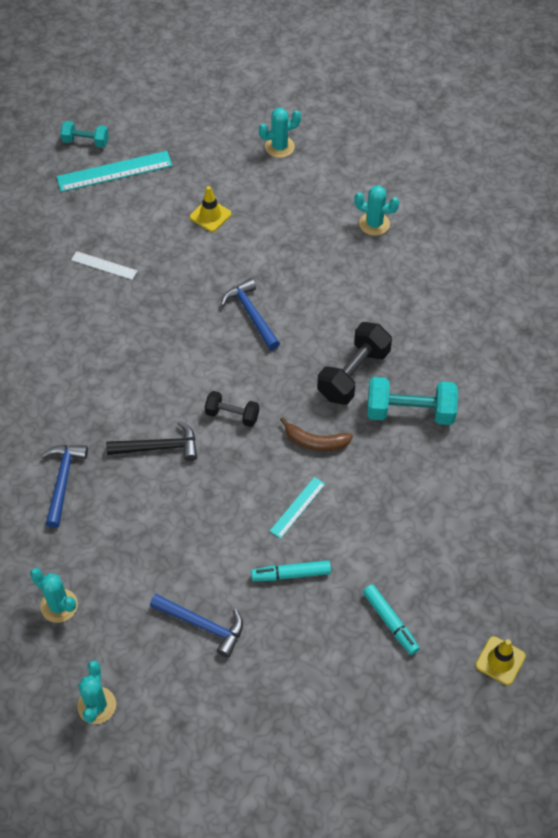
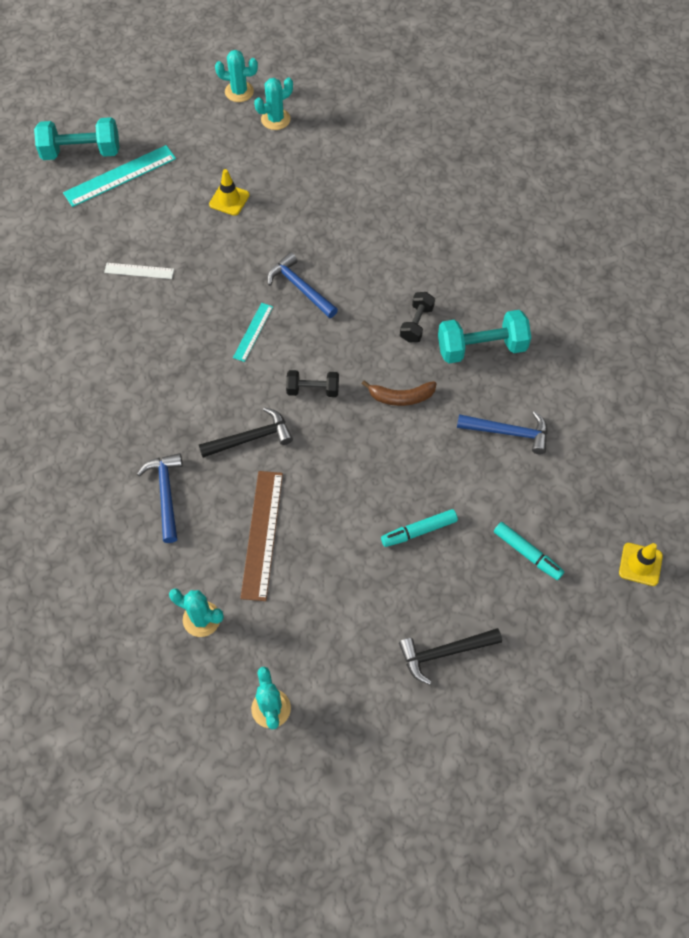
camera: 15 degrees left, 5 degrees up
(85, 141) = (81, 152): turquoise dumbbell -> turquoise dumbbell, size x1.70
(140, 540) = (262, 534): none -> brown ruler
(202, 625) = (349, 602): blue hammer -> blue hammer (508, 432)
(278, 696) = (444, 653): none -> black hammer
(297, 507) = (404, 464): turquoise ruler -> turquoise ruler (253, 332)
(353, 374) = (416, 324): black dumbbell -> black dumbbell, size x0.59
(374, 224) = (390, 175): turquoise cactus -> turquoise cactus (239, 92)

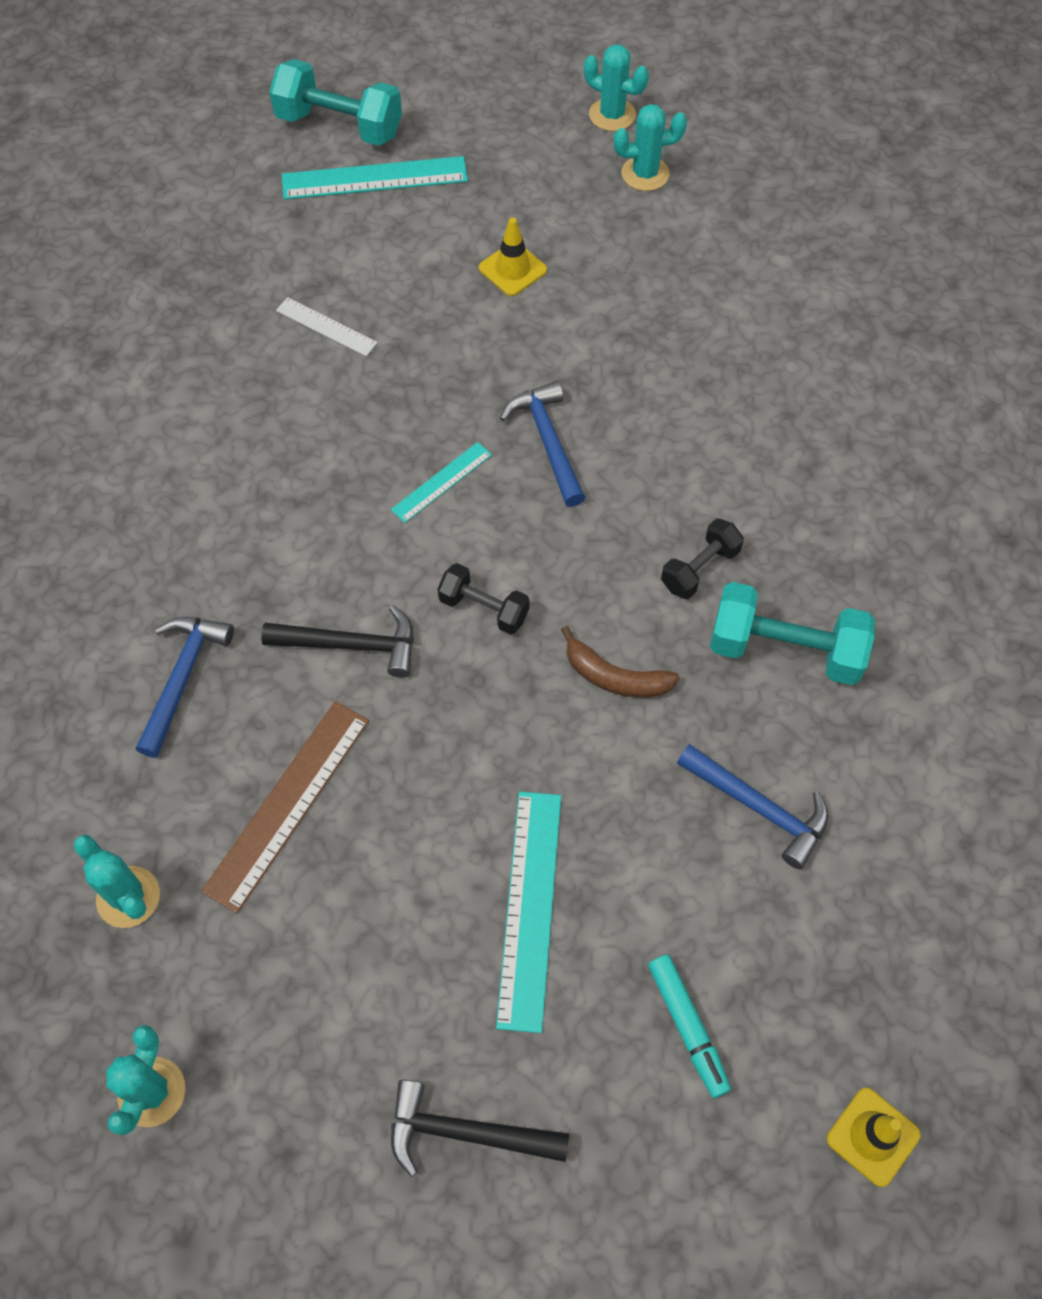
camera: 25 degrees right, 0 degrees up
(419, 531) = (530, 908): turquoise marker -> turquoise ruler

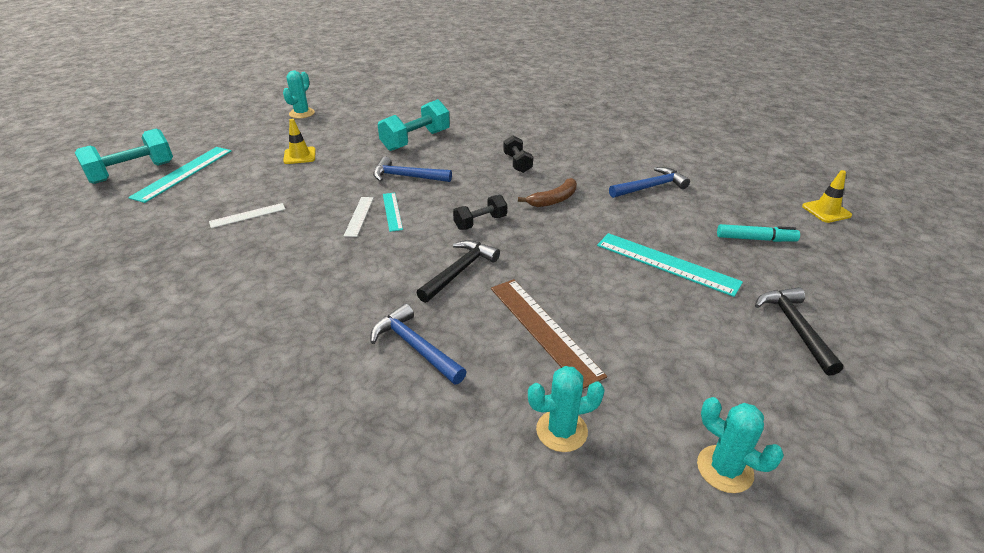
camera: 60 degrees left, 25 degrees down
(404, 450) = (359, 216): none -> white ruler
(466, 1132) = (795, 328): black hammer -> black hammer turned 135 degrees clockwise
(612, 115) = (259, 110): turquoise cactus -> none
(785, 650) = (576, 158): turquoise dumbbell -> turquoise dumbbell (416, 140)

